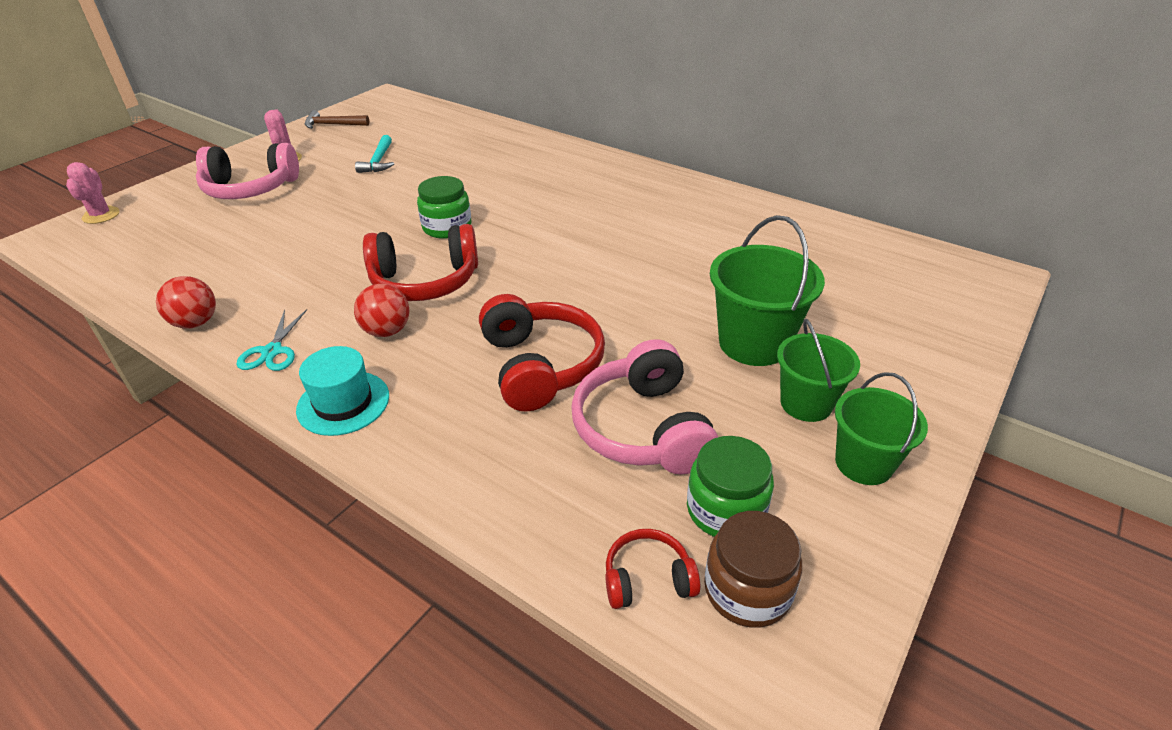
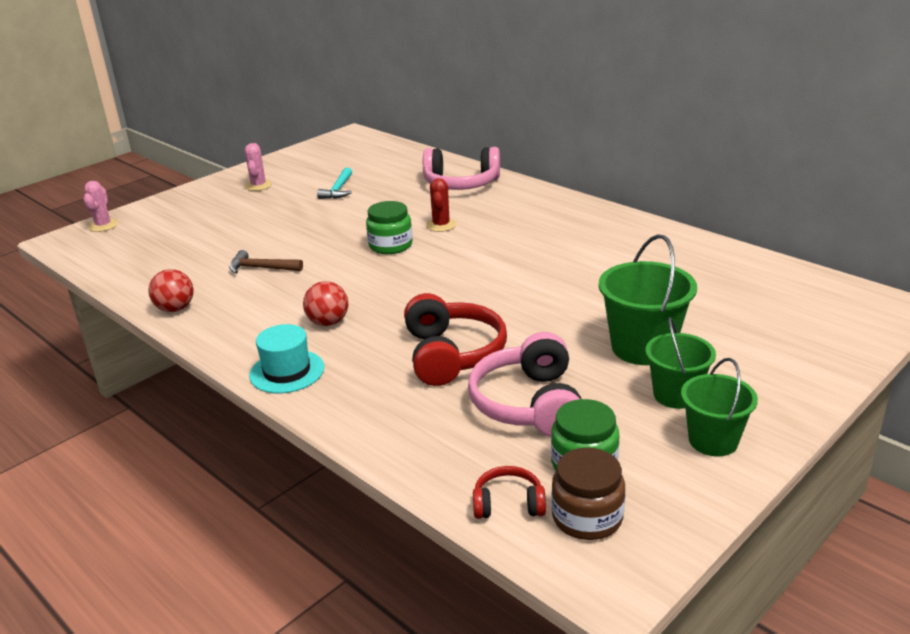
camera: 10 degrees right, 10 degrees down
(250, 188) = (226, 209): pink headphones -> pink headphones (461, 184)
(272, 351) = (234, 332): turquoise scissors -> none
(333, 125) = (302, 158): brown hammer -> brown hammer (261, 268)
(425, 281) = (365, 287): red headphones -> none
(500, 200) = (441, 225): none -> red cactus

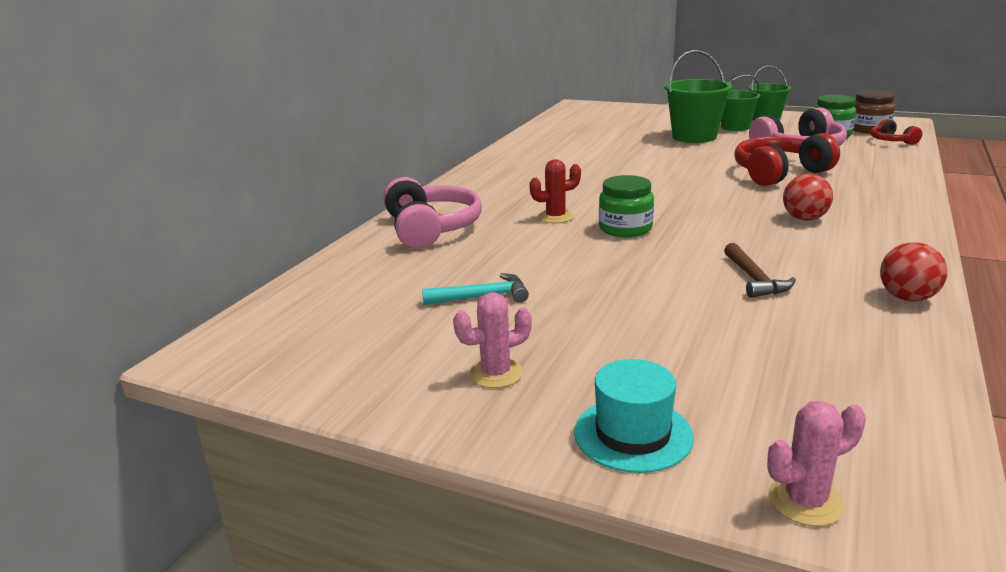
camera: 110 degrees left, 5 degrees down
(287, 371) = (896, 214): turquoise hat -> turquoise hat (633, 434)

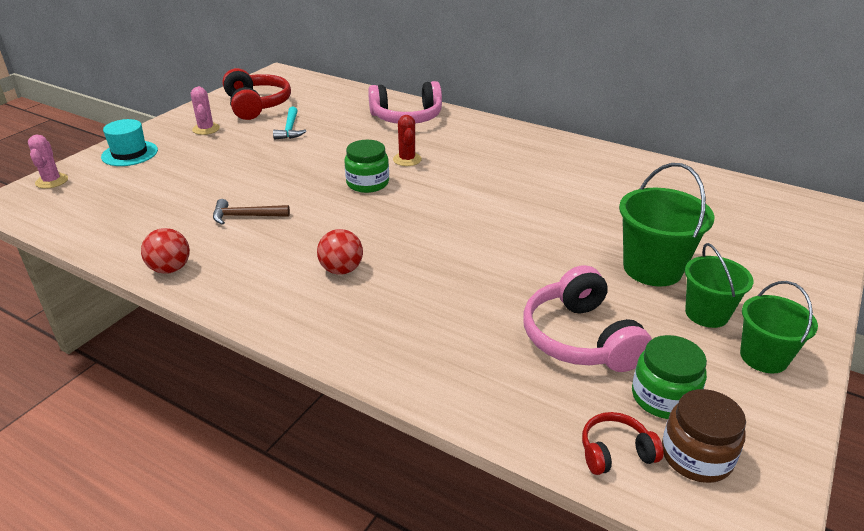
camera: 95 degrees right, 10 degrees up
(779, 173) = (480, 293): red headphones -> red headphones (256, 105)

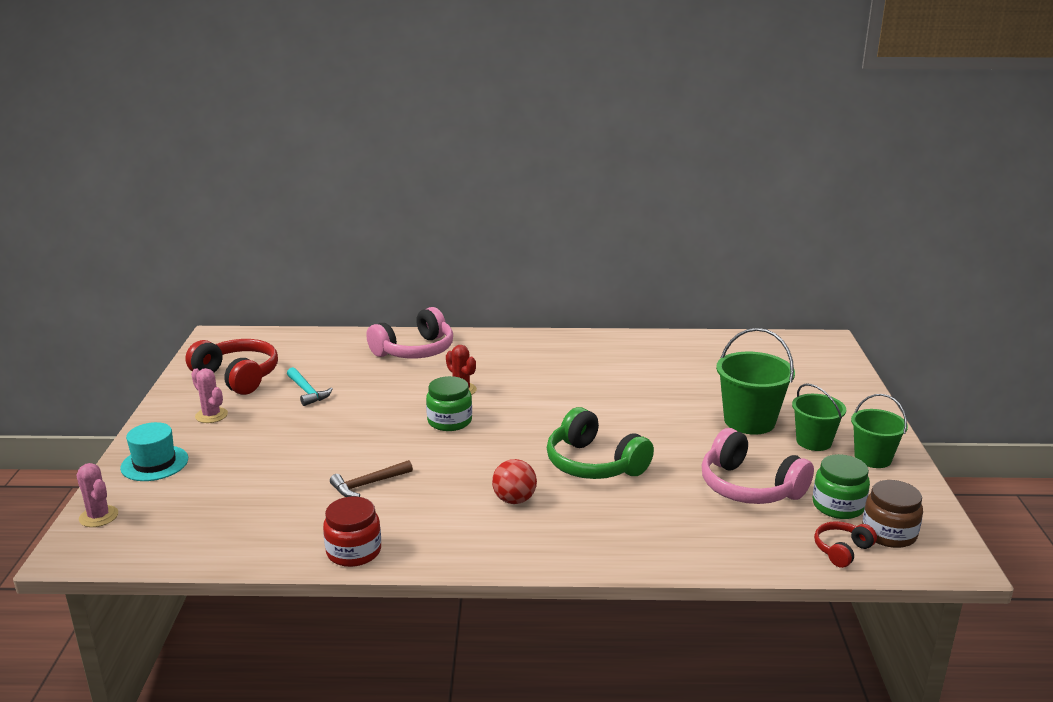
camera: 30 degrees left, 10 degrees down
(170, 269) = (354, 551): red ball -> red jar
(448, 260) = (594, 464): none -> green headphones

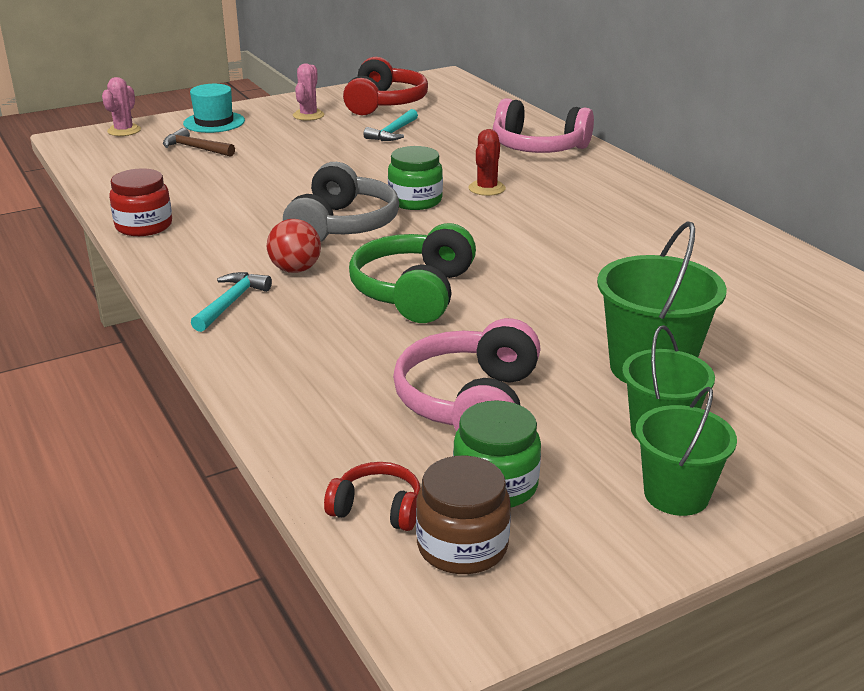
camera: 60 degrees right, 5 degrees up
(368, 484) = (259, 200): brown hammer -> brown hammer (195, 148)
(459, 461) = (342, 225): none -> grey headphones
(542, 540) = (231, 303): none -> turquoise hammer

